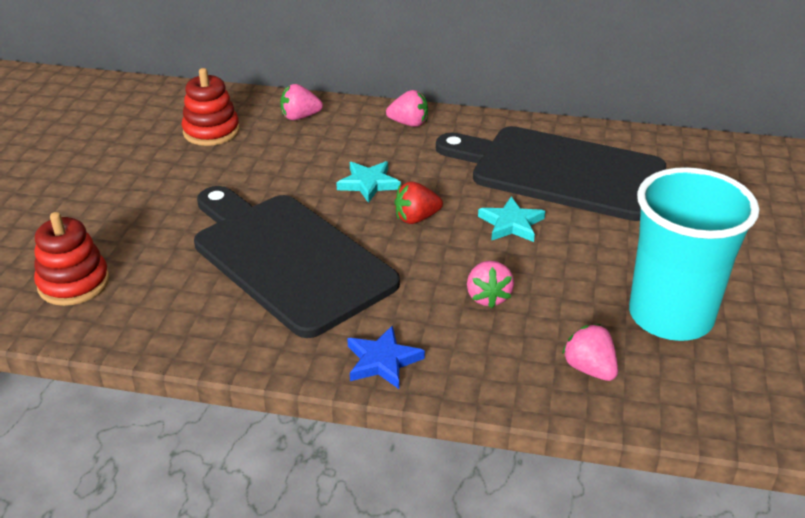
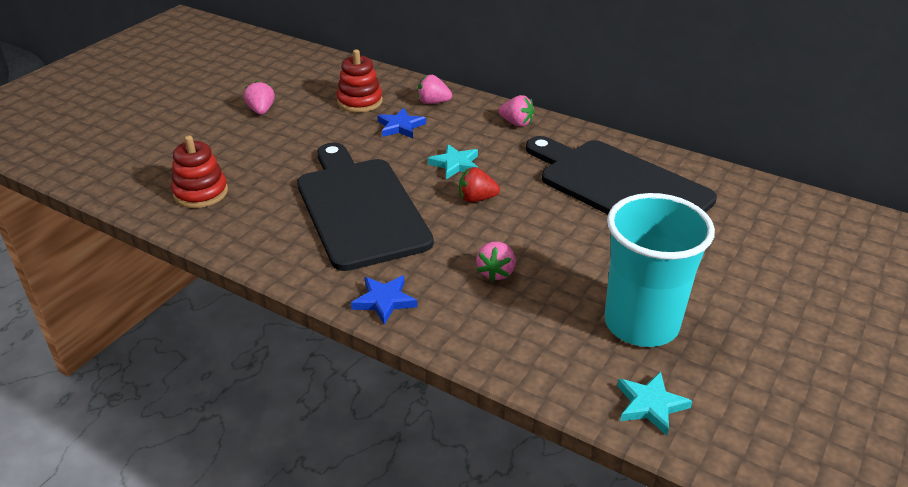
camera: 20 degrees right, 0 degrees up
(278, 152) = (400, 126): none -> blue star
(511, 224) = (551, 219): turquoise star -> turquoise star (650, 405)
(589, 369) = (544, 348): pink strawberry -> pink strawberry (261, 111)

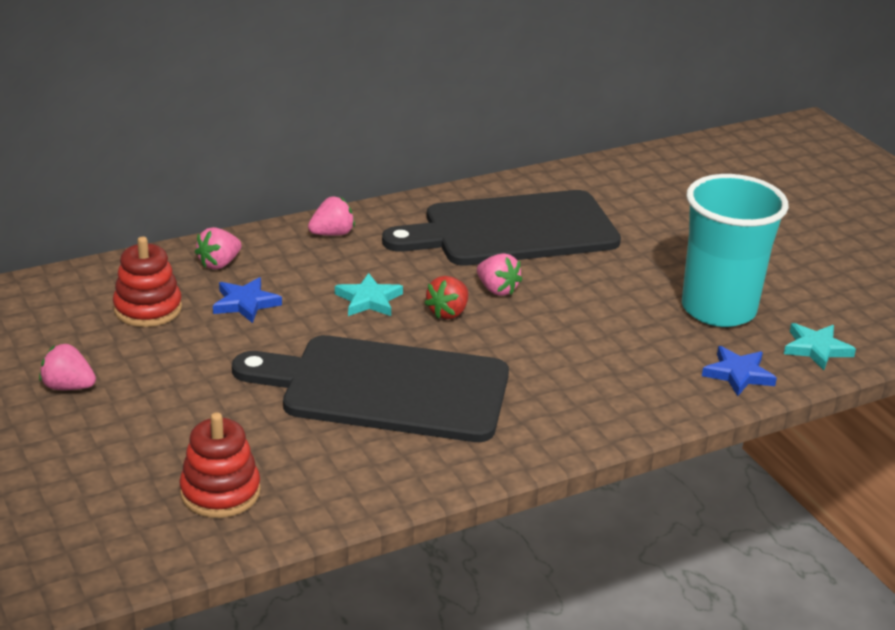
camera: 60 degrees left, 5 degrees down
(384, 301) = (566, 429): blue star -> blue star (738, 374)
(496, 272) = (581, 350): pink strawberry -> pink strawberry (497, 289)

